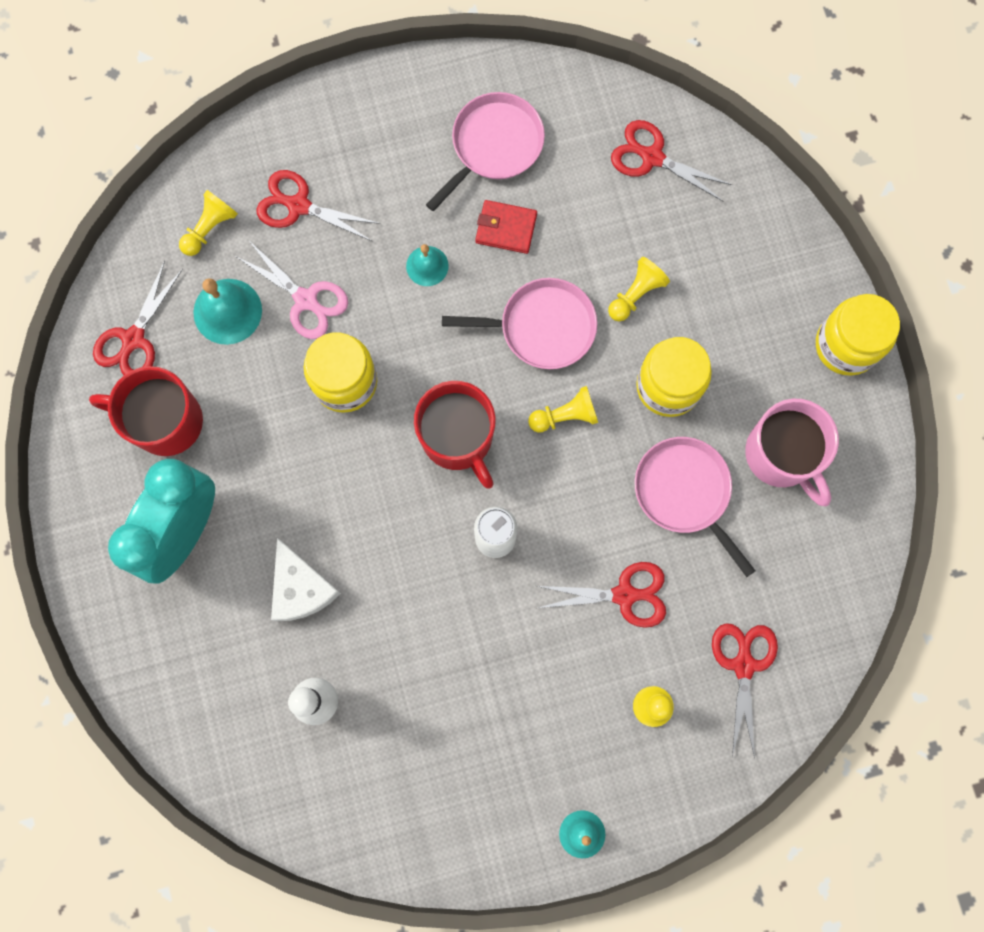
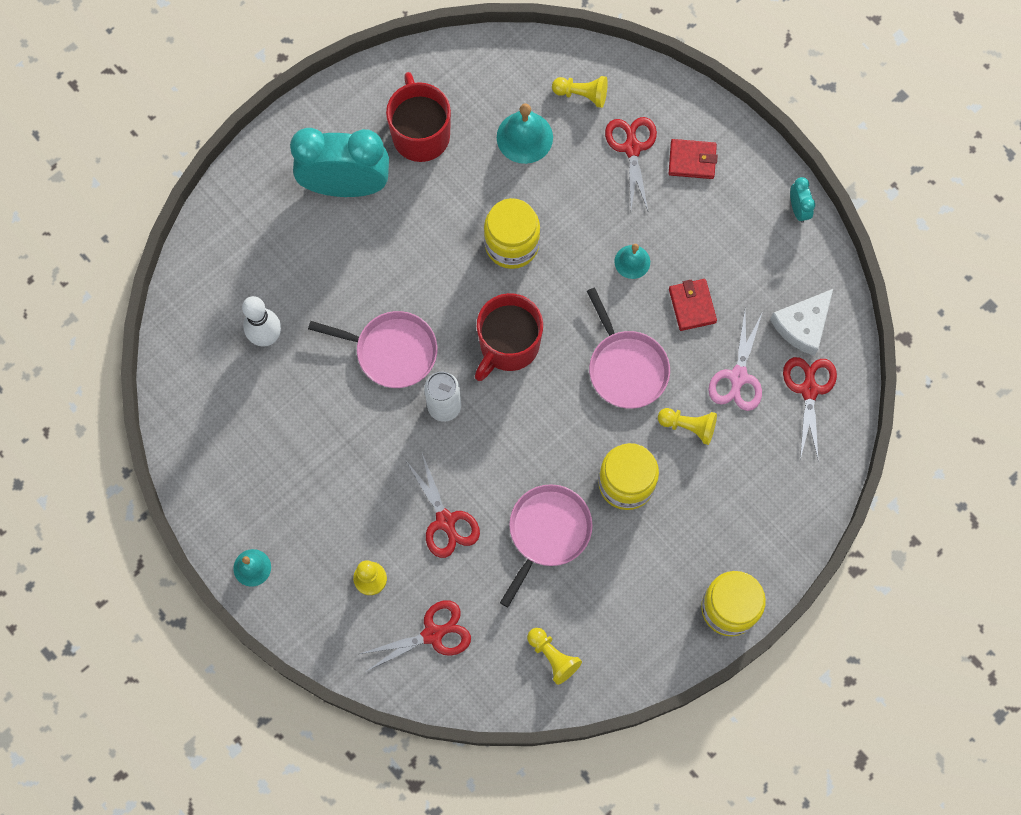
camera: 65 degrees right, 5 degrees down
(133, 340) = (470, 83): red scissors -> none
(300, 588) = (342, 285): white cheese -> white cheese (802, 325)
(306, 300) = (561, 188): pink scissors -> pink scissors (738, 377)
(344, 152) = (692, 160): none -> red wallet
(452, 73) = (798, 209): none -> turquoise clock
(494, 145) = (755, 266): pink pan -> pink pan (392, 351)
(565, 416) = (564, 416): yellow pawn -> yellow pawn (553, 657)
(781, 455) = (613, 594): pink mug -> none

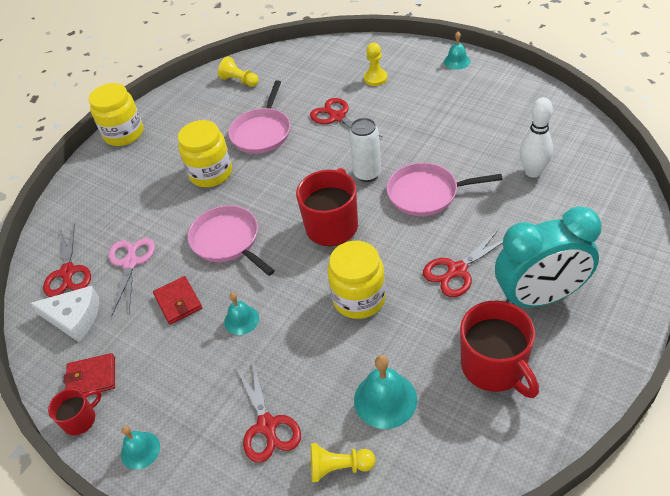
camera: 170 degrees right, 25 degrees down
(433, 634) = (321, 68): red scissors -> red scissors (457, 271)
(688, 426) = (168, 219): yellow pawn -> none
(692, 160) = (199, 433): red wallet -> red wallet (92, 378)
(745, 163) = (140, 450): none -> turquoise bell
(798, 209) = (80, 419): turquoise clock -> red mug
(802, 325) = (74, 318): white cheese -> white cheese turned 75 degrees clockwise

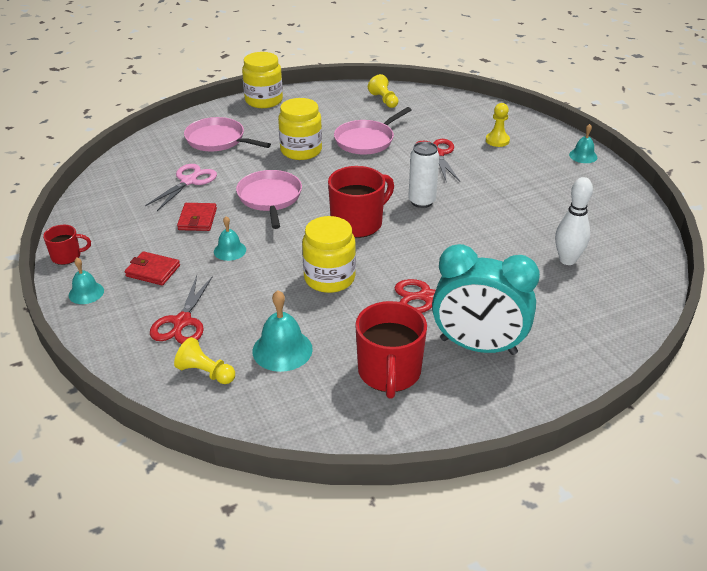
camera: 25 degrees right, 10 degrees down
(68, 272) = (143, 168): red scissors -> none
(74, 318) = (120, 196): white cheese -> none
(92, 378) = (97, 236): red wallet -> red wallet (153, 271)
(426, 194) = (456, 235): pink pan -> pink pan (218, 140)

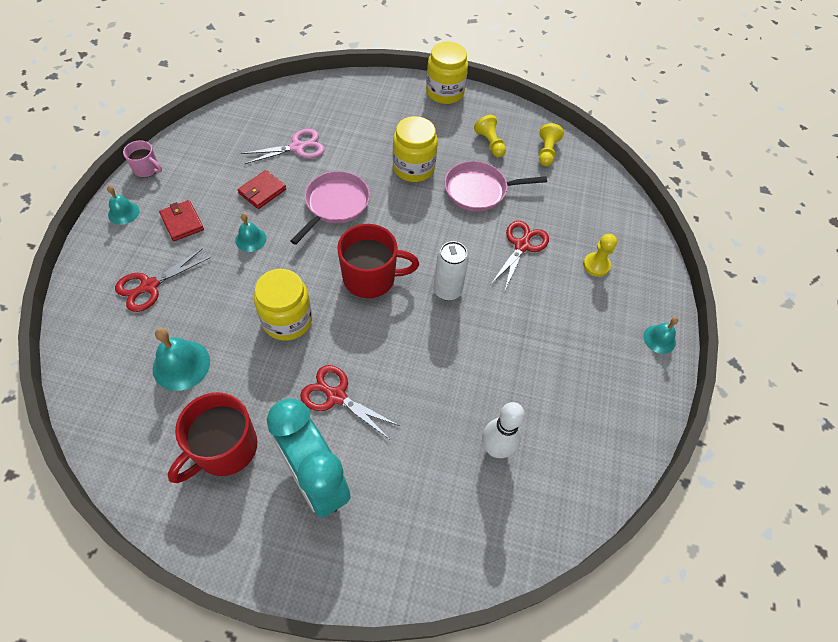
camera: 35 degrees right, 20 degrees up
(67, 256) = (147, 169): red mug -> pink mug
(205, 372) = (114, 345): yellow pawn -> yellow pawn (490, 143)
(218, 140) = (363, 116): pink pan -> none

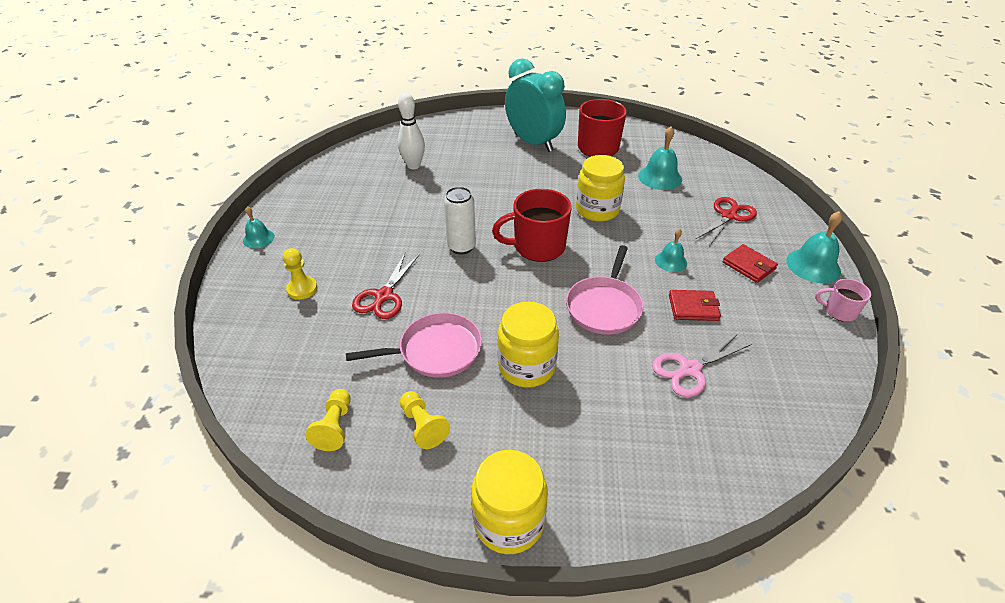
camera: 175 degrees right, 15 degrees down
(123, 212) = (813, 265): turquoise bell -> turquoise bell, size x1.61
(262, 191) = (693, 308): red wallet -> red wallet turned 60 degrees clockwise
(336, 396) = (536, 176): red scissors -> none

